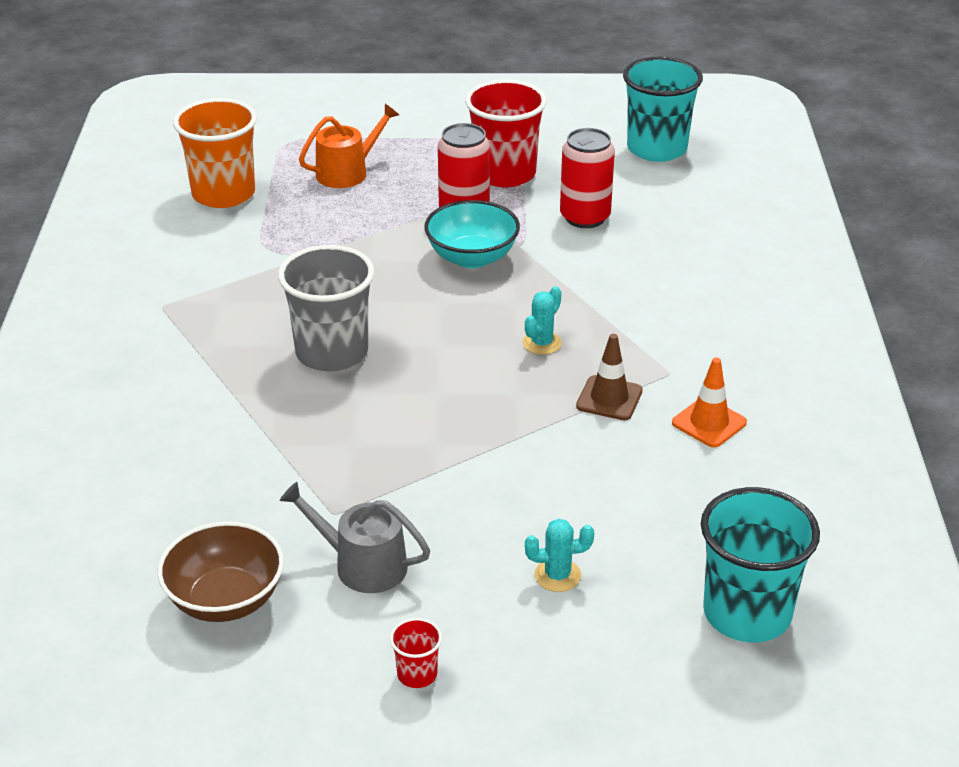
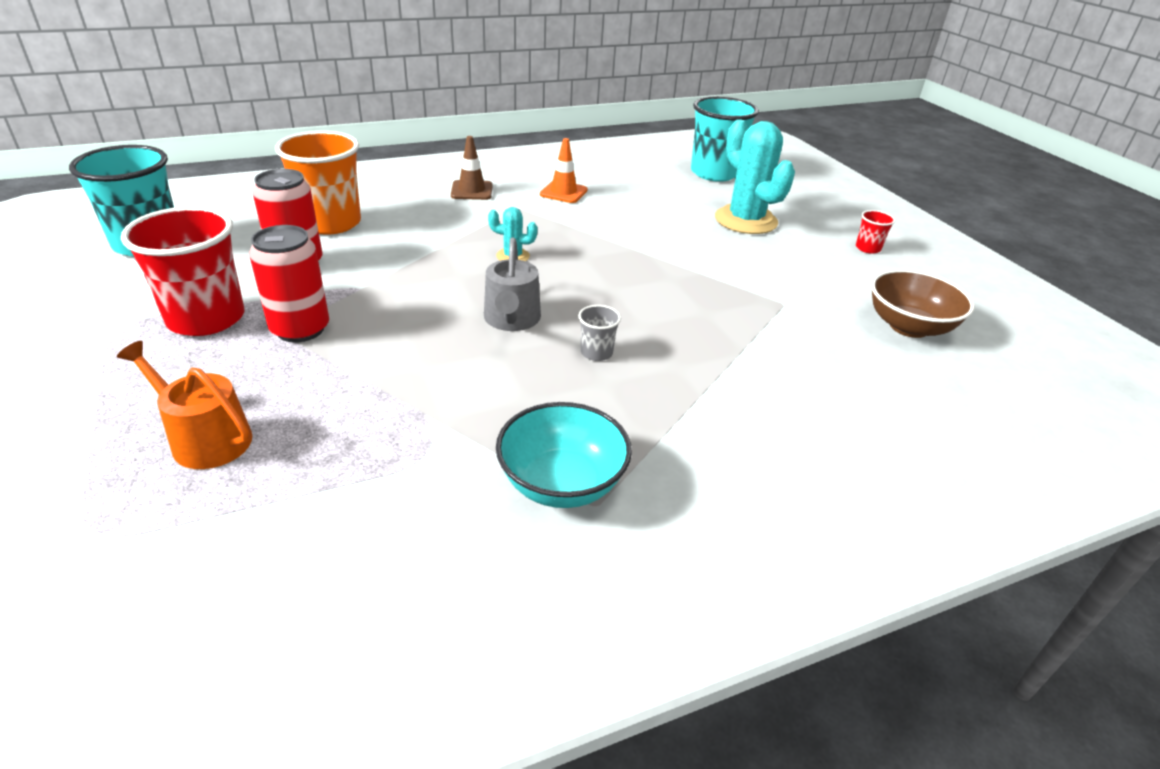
camera: 115 degrees left, 0 degrees up
(223, 194) = (284, 550): orange cup -> orange cup (331, 223)
(332, 353) = (596, 353): grey cup -> grey cup, size x0.44
(362, 565) = (814, 282): grey watering can -> grey watering can (511, 320)
(472, 257) = (392, 309): turquoise bowl -> turquoise bowl (562, 483)
(557, 575) = (745, 220): turquoise cactus -> turquoise cactus, size x2.13
(609, 398) = (563, 224): brown traffic cone -> brown traffic cone (472, 191)

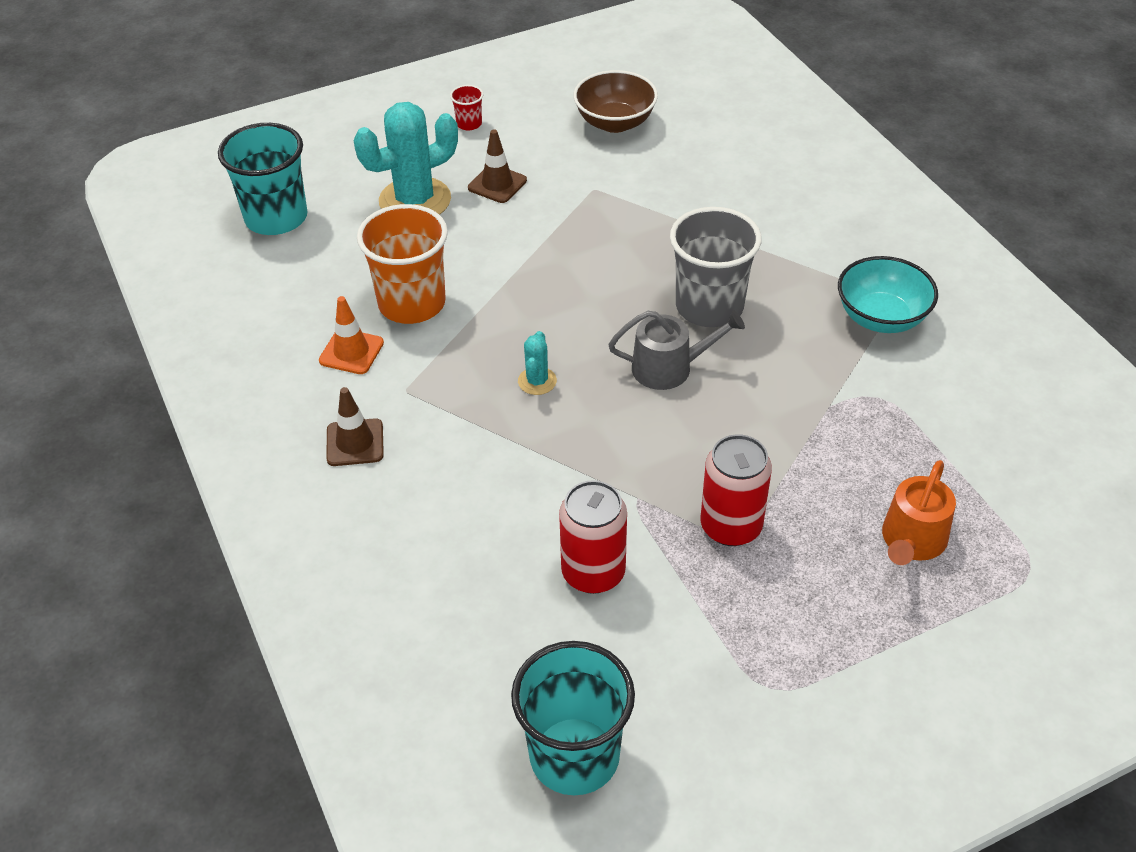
camera: 90 degrees left, 10 degrees up
(206, 319) = (734, 615): red cup -> none
(331, 223) = (478, 570): orange cup -> orange cup (412, 303)
(596, 353) = (709, 307): grey cup -> grey cup, size x2.28
(777, 256) = (497, 184): none -> brown traffic cone

